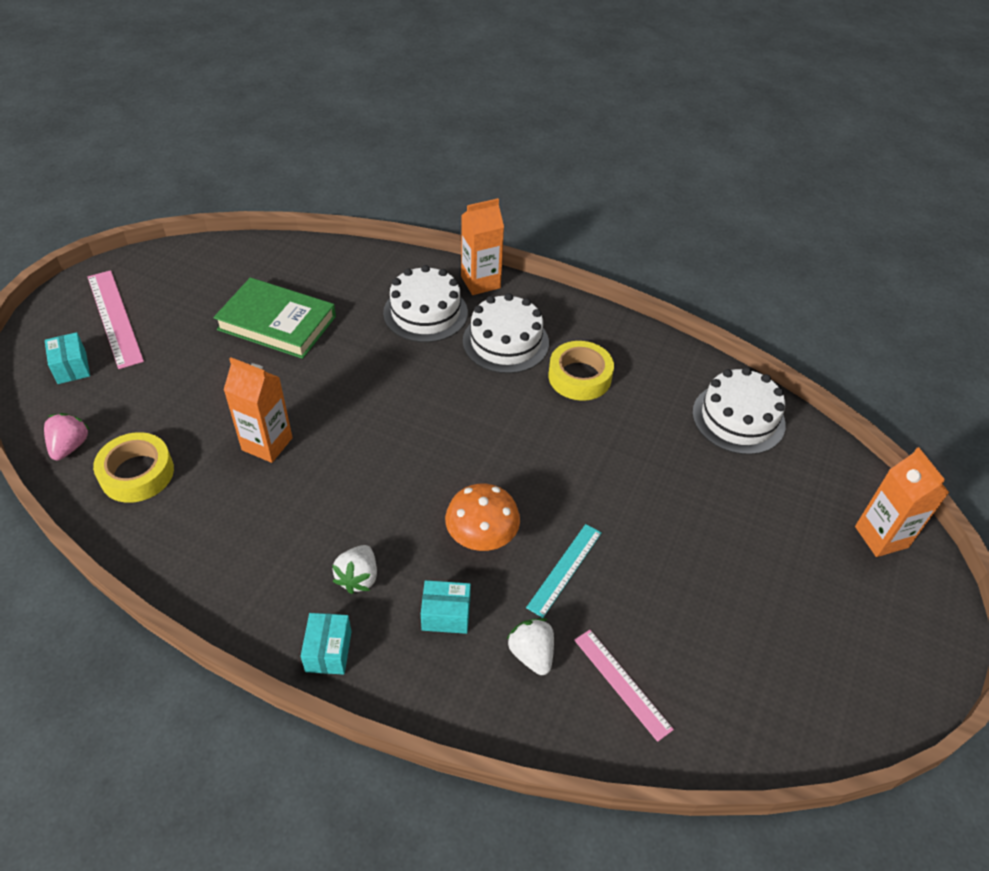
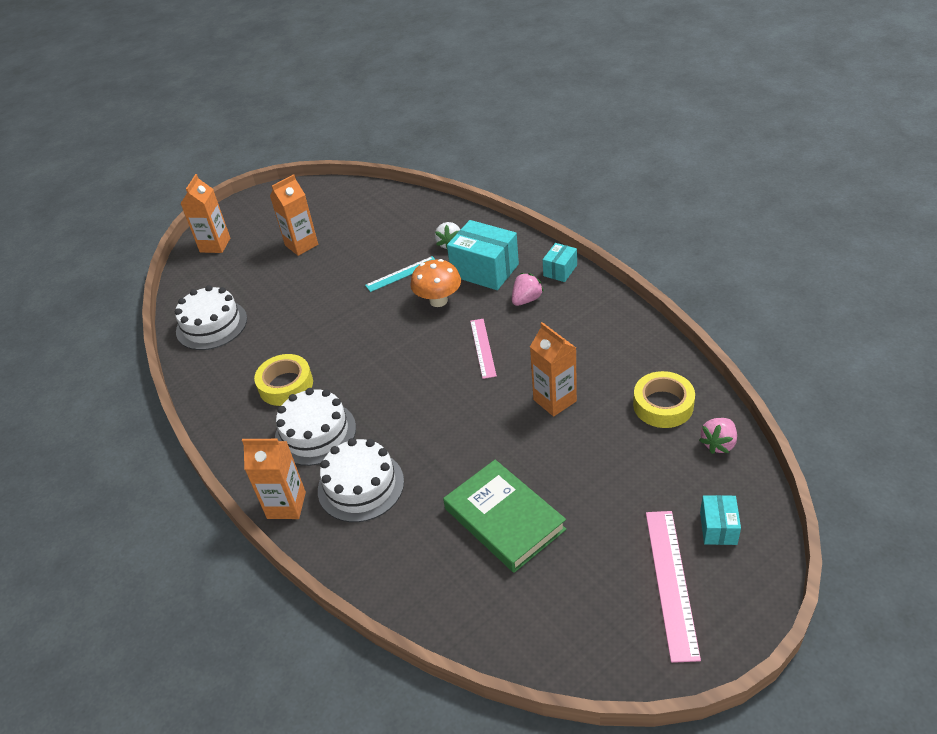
camera: 145 degrees left, 5 degrees down
(358, 578) = (526, 300): white strawberry -> pink strawberry
(446, 615) = (485, 270): turquoise box -> turquoise box, size x1.88
(622, 683) = (414, 223): pink ruler -> pink ruler (482, 348)
(758, 577) = (301, 245): none -> orange carton

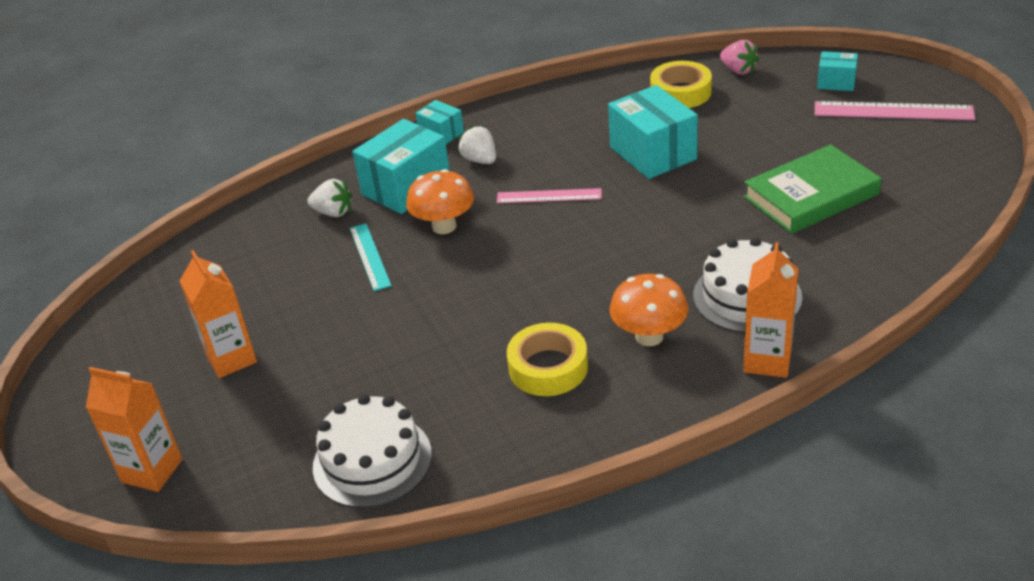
camera: 80 degrees left, 5 degrees down
(315, 433) = (649, 336): white cake -> orange mushroom
(526, 300) = (480, 160): pink strawberry -> white strawberry
(554, 400) = (653, 153): orange carton -> turquoise box

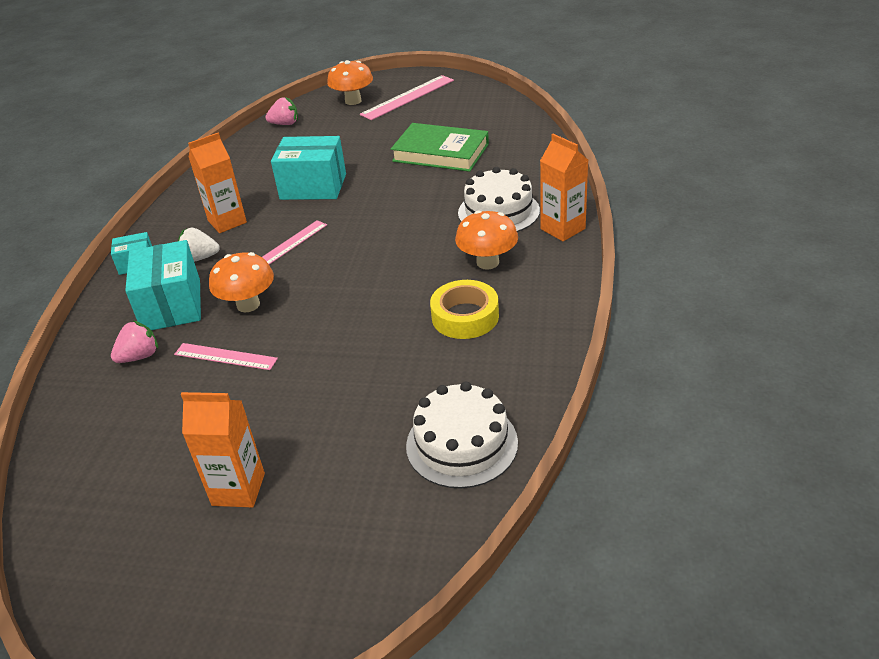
camera: 55 degrees left, 0 degrees up
(152, 471) = (319, 600): orange carton -> orange carton (227, 222)
(333, 212) = (139, 356): white strawberry -> pink strawberry
(369, 256) = (225, 356): turquoise ruler -> pink ruler
(680, 92) = (270, 151): yellow tape -> none
(811, 196) = (440, 152): green book -> green book turned 75 degrees counterclockwise
(836, 82) = (353, 101): turquoise box -> orange mushroom

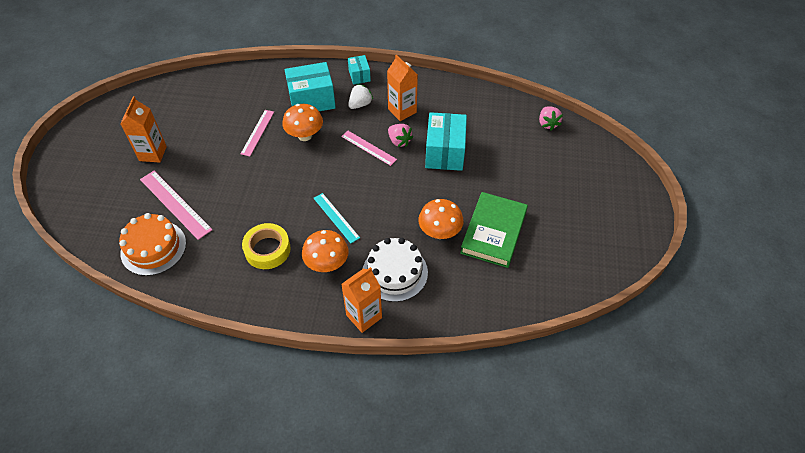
camera: 85 degrees right, 15 degrees up
(139, 356) = (267, 95): pink strawberry -> pink strawberry (399, 141)
(200, 258) = (360, 104): white strawberry -> white strawberry turned 45 degrees clockwise
(353, 101) = (592, 165): orange mushroom -> orange mushroom (439, 232)
(407, 97) = (601, 205): pink ruler -> pink ruler (175, 204)
(411, 261) = (336, 217): none -> turquoise ruler
(461, 444) = (153, 248): white cake -> orange cake

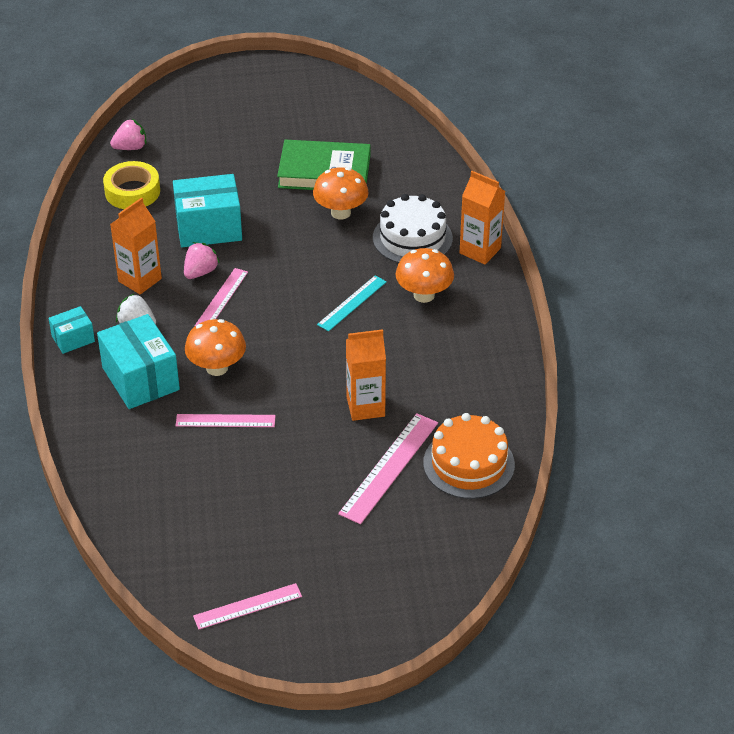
camera: 105 degrees left, 10 degrees down
(116, 120) = (248, 606): none -> pink ruler
(153, 153) = (305, 529): orange carton -> orange carton (365, 407)
(267, 249) = (425, 352): yellow tape -> yellow tape (132, 191)

